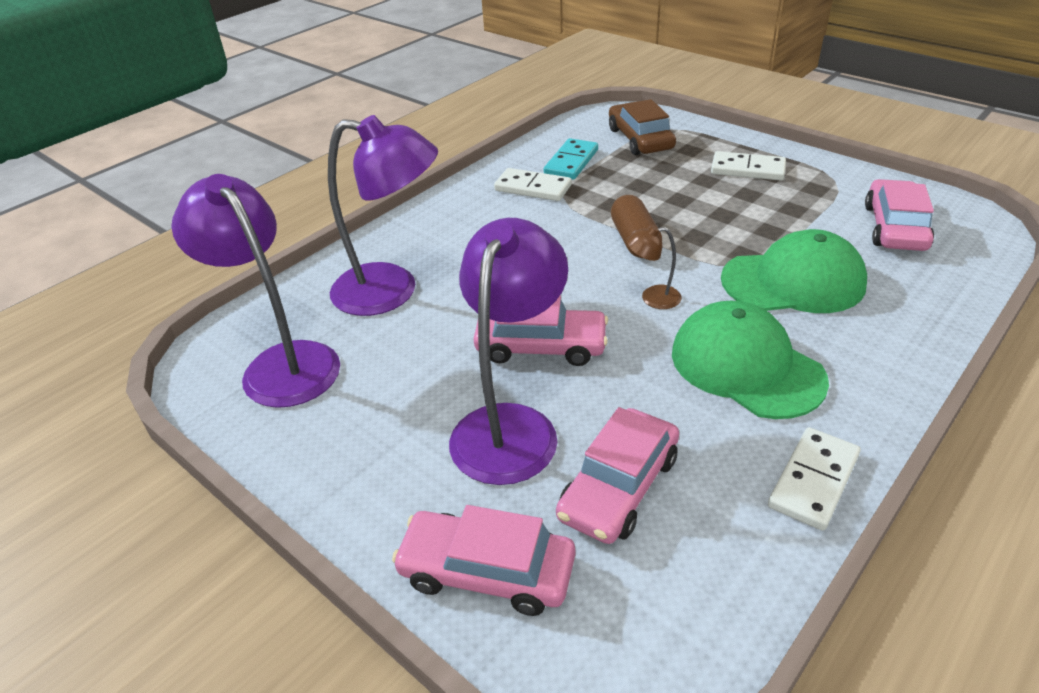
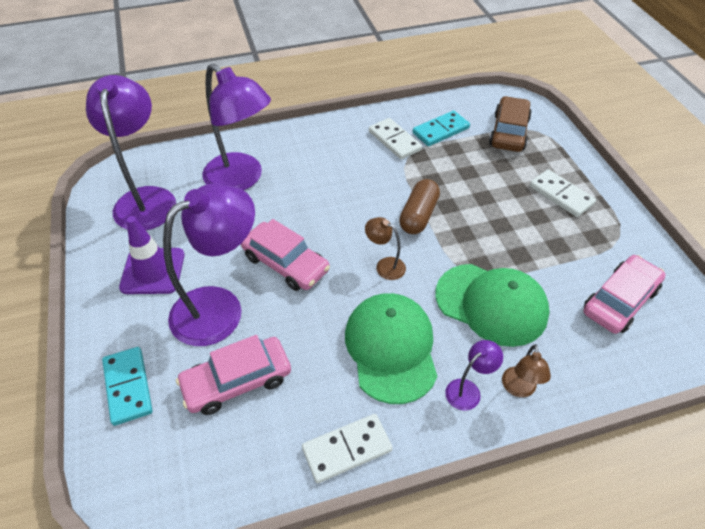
camera: 30 degrees right, 10 degrees up
(378, 432) = (153, 271): none -> purple traffic cone
(487, 571) = (128, 387): pink car -> turquoise domino
(860, 362) = (468, 390): none -> purple lamp
(901, 337) = (519, 389): none -> brown lamp

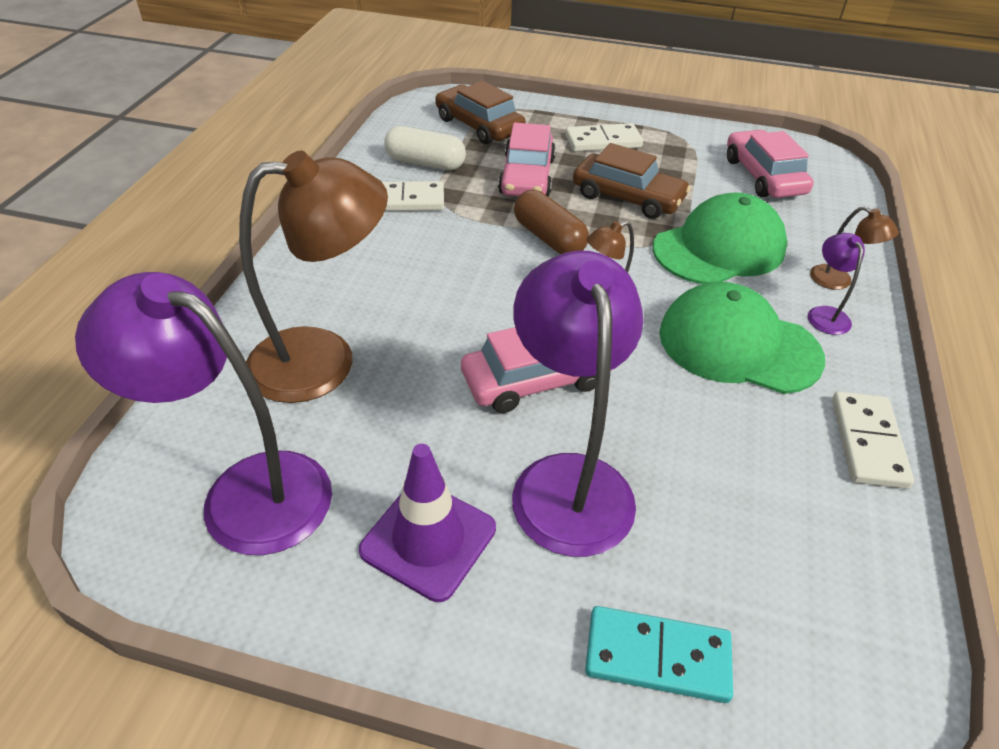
camera: 60 degrees left, 5 degrees down
(237, 381) = (715, 510): pink car -> pink car (527, 176)
(241, 179) = (324, 360): purple lamp -> brown lamp
(441, 131) = (425, 163): turquoise domino -> white capsule
(503, 234) = (627, 197): none -> brown car

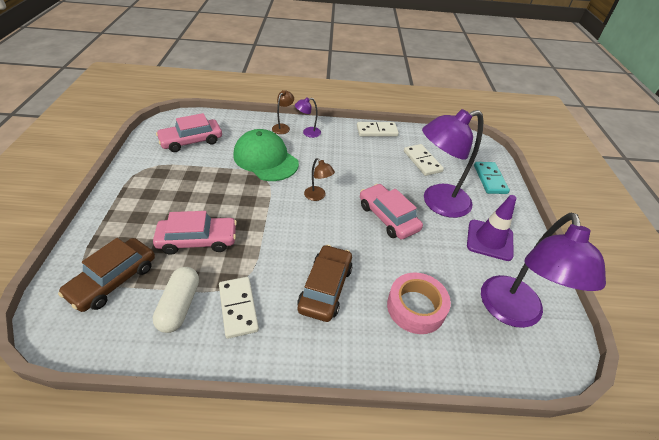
camera: 105 degrees left, 0 degrees up
(324, 360) = (416, 307): brown lamp -> pink tape
(549, 238) = (270, 222): brown capsule -> none
(603, 141) = (146, 205): white domino -> white domino (422, 161)
(627, 197) = (220, 192): brown car -> brown car (325, 288)
(738, 345) = (337, 157): green cap -> none

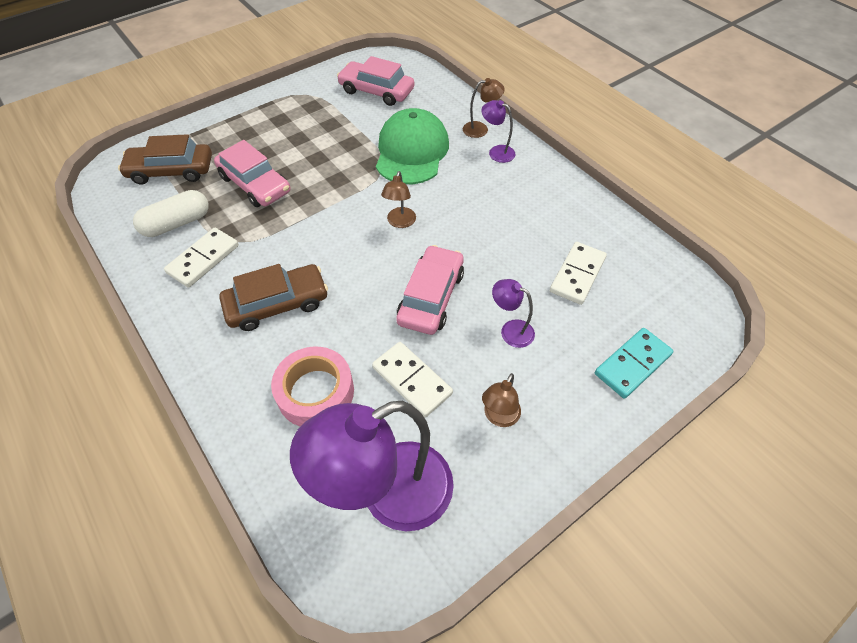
camera: 55 degrees right, 10 degrees up
(377, 131) = (582, 201): white domino -> white domino (412, 380)
(437, 203) = (510, 330): purple lamp -> purple lamp, size x0.44
(489, 240) = (499, 417): purple traffic cone -> brown lamp

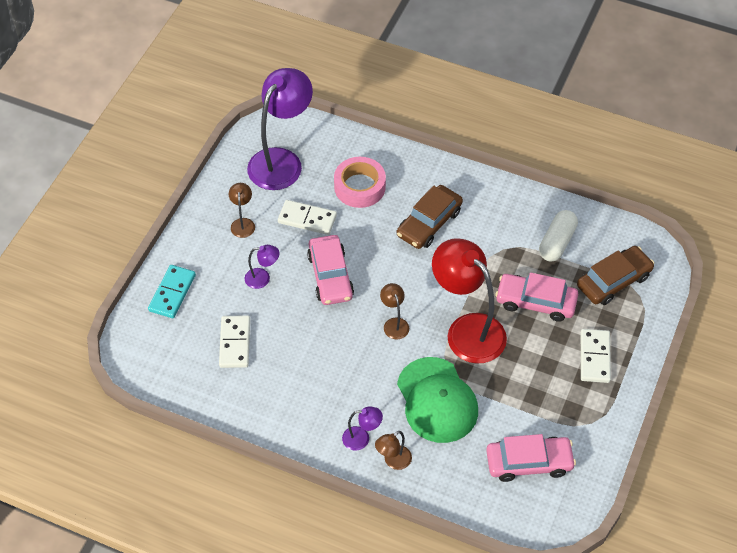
camera: 150 degrees right, 0 degrees up
(203, 259) = (509, 227): white domino -> white domino (595, 357)
(337, 189) = (467, 330): none -> red lamp

